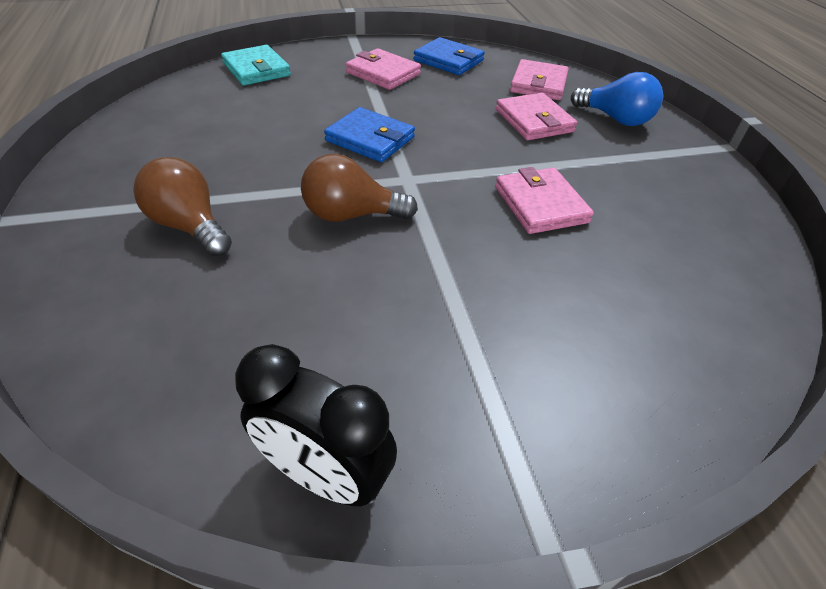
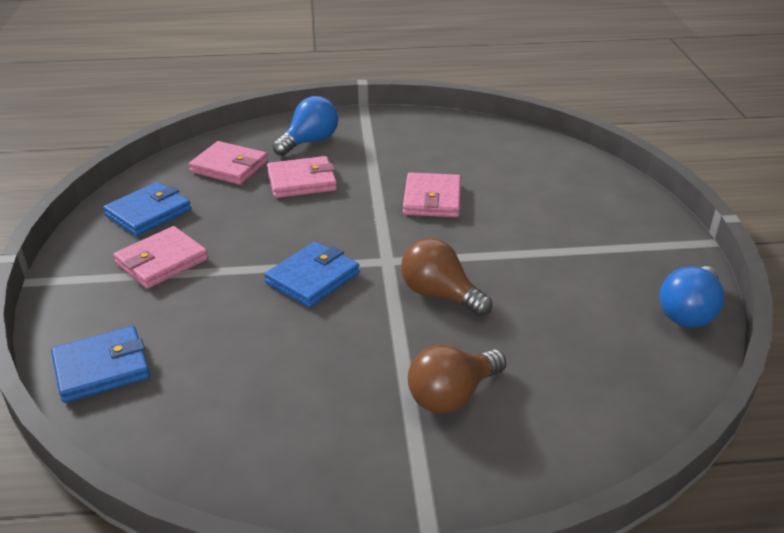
camera: 80 degrees left, 10 degrees down
(256, 69) = (102, 368): turquoise wallet -> blue wallet
(325, 475) = (689, 312): black clock -> blue light bulb
(351, 215) = (440, 295): brown light bulb -> brown light bulb turned 120 degrees clockwise
(540, 204) = (432, 199): pink wallet -> pink wallet turned 75 degrees counterclockwise

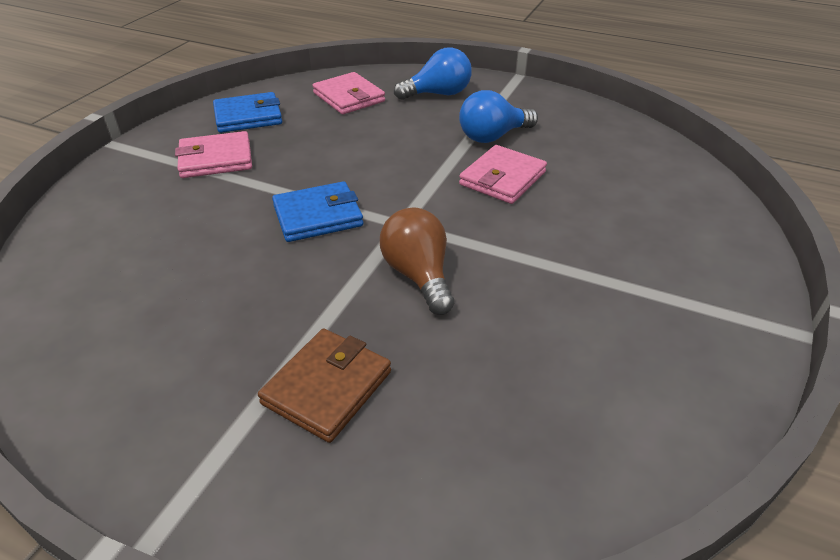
camera: 30 degrees right, 5 degrees up
(102, 368) = (81, 231): blue wallet -> none
(302, 181) = (396, 126): pink wallet -> none
(452, 396) = (327, 387): brown light bulb -> brown wallet
(689, 312) = (695, 411): blue light bulb -> blue light bulb (492, 136)

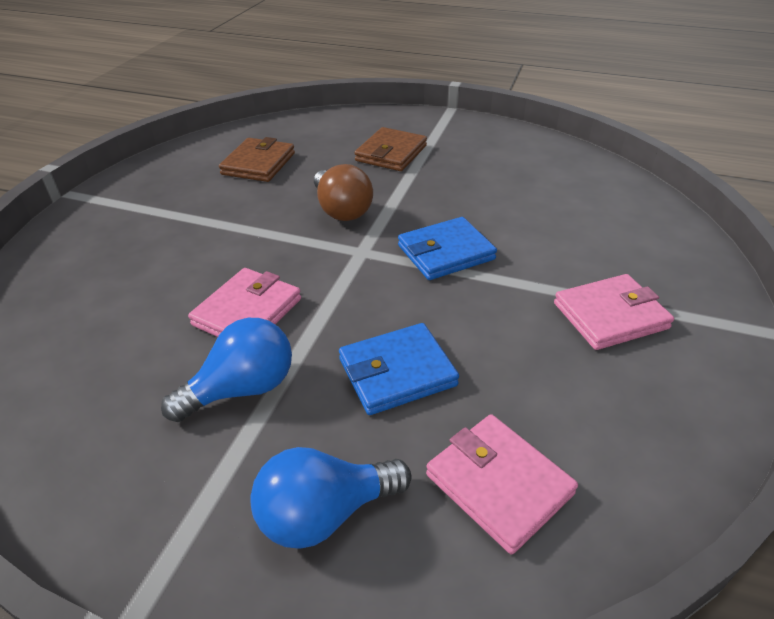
camera: 175 degrees right, 0 degrees up
(248, 116) = (640, 407): blue wallet -> blue wallet (397, 372)
(548, 379) = (258, 164): none -> brown wallet

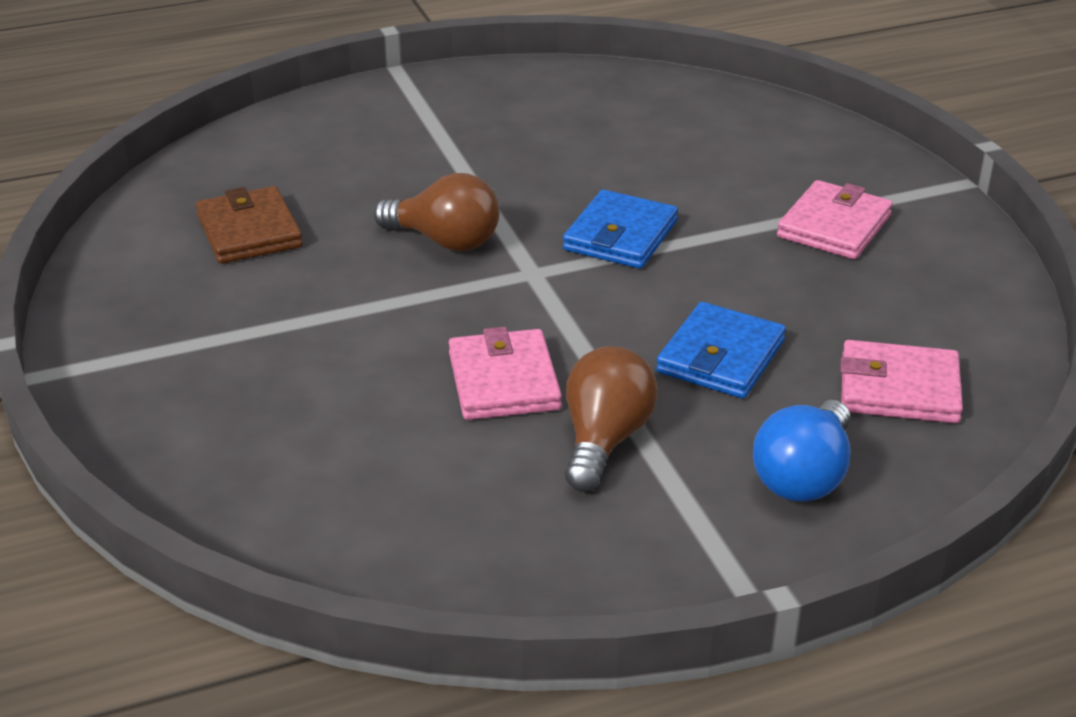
camera: 40 degrees left, 5 degrees down
(242, 389) = (604, 440): blue light bulb -> brown light bulb
(391, 153) = (404, 153): brown wallet -> none

